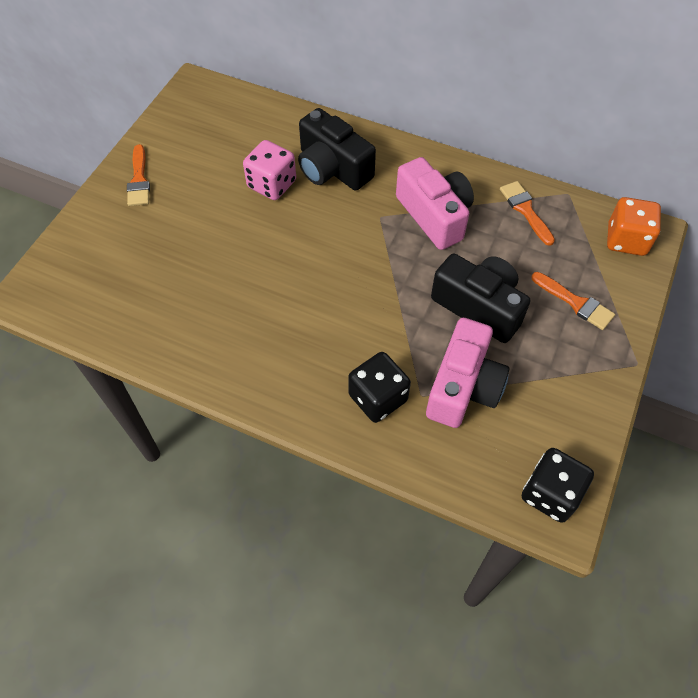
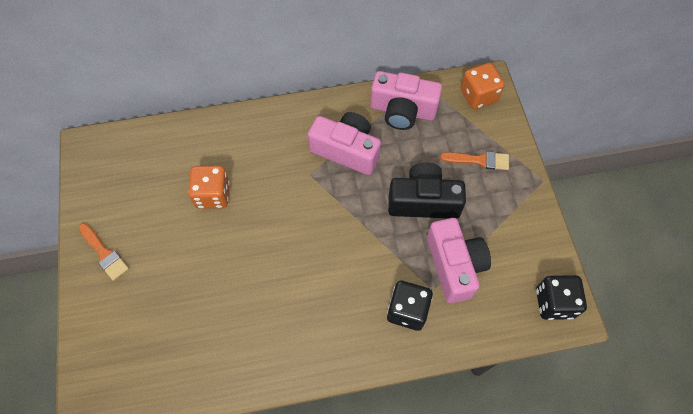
camera: 35 degrees left, 5 degrees up
(272, 184) = (213, 195): pink dice -> orange dice
(332, 168) = (248, 155): black camera -> none
(525, 210) = (402, 111): orange brush -> pink camera

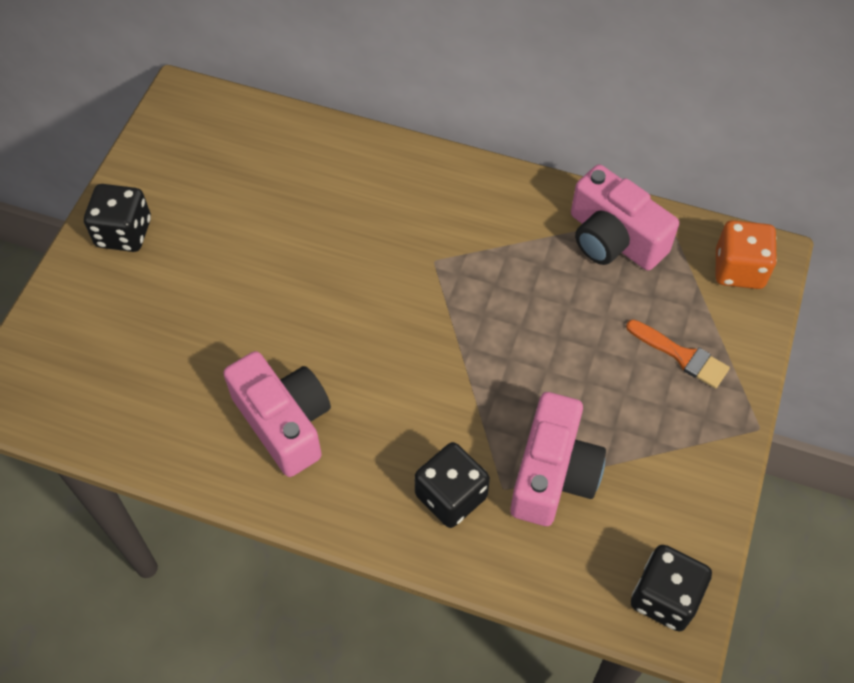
camera: 30 degrees right, 5 degrees down
(104, 253) = (124, 233): orange brush -> black dice
(213, 195) = (294, 227): orange dice -> none
(346, 150) = (502, 254): pink camera -> pink camera (284, 422)
(423, 201) = (565, 370): black camera -> none

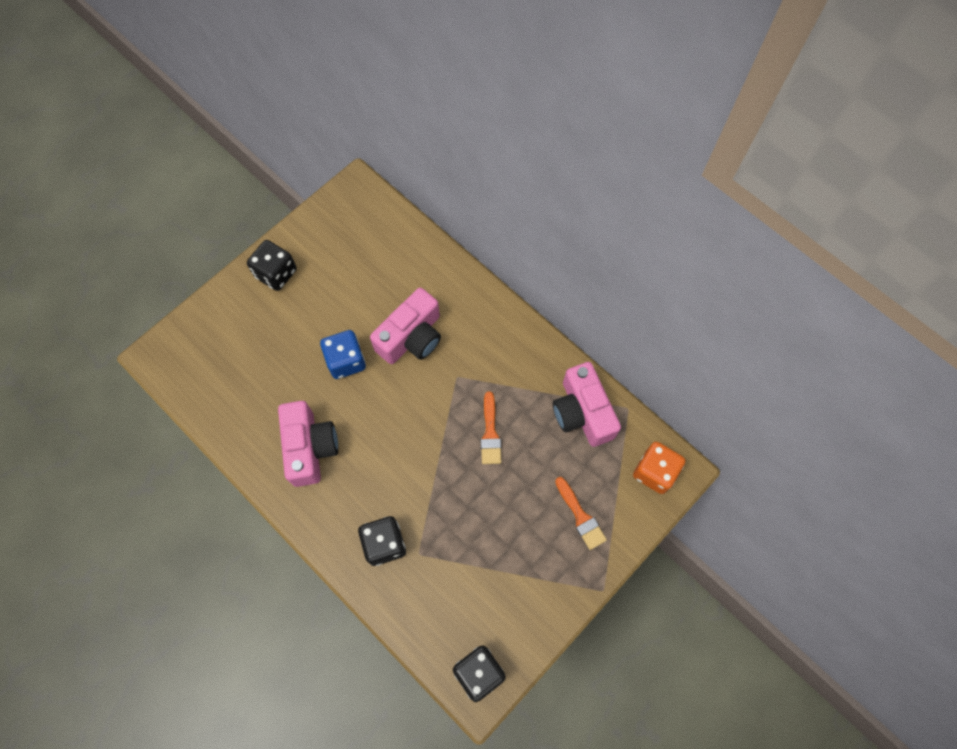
camera: 25 degrees right, 10 degrees up
(277, 299) = (346, 361): none -> blue dice
(514, 308) = (490, 433): none -> orange brush
(553, 474) = (454, 559): pink camera -> pink camera (411, 337)

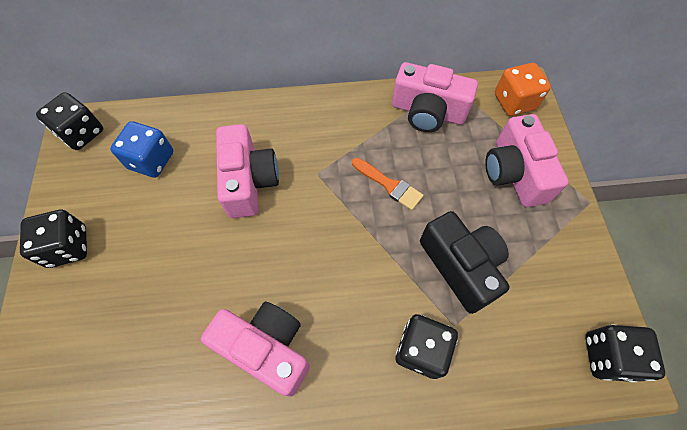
camera: 50 degrees left, 5 degrees down
(346, 361) = (215, 250): blue dice -> blue dice (151, 160)
(354, 199) = (82, 133): none -> black dice
(466, 529) = (461, 266): none -> black camera
(580, 516) = (514, 173): orange brush -> pink camera

